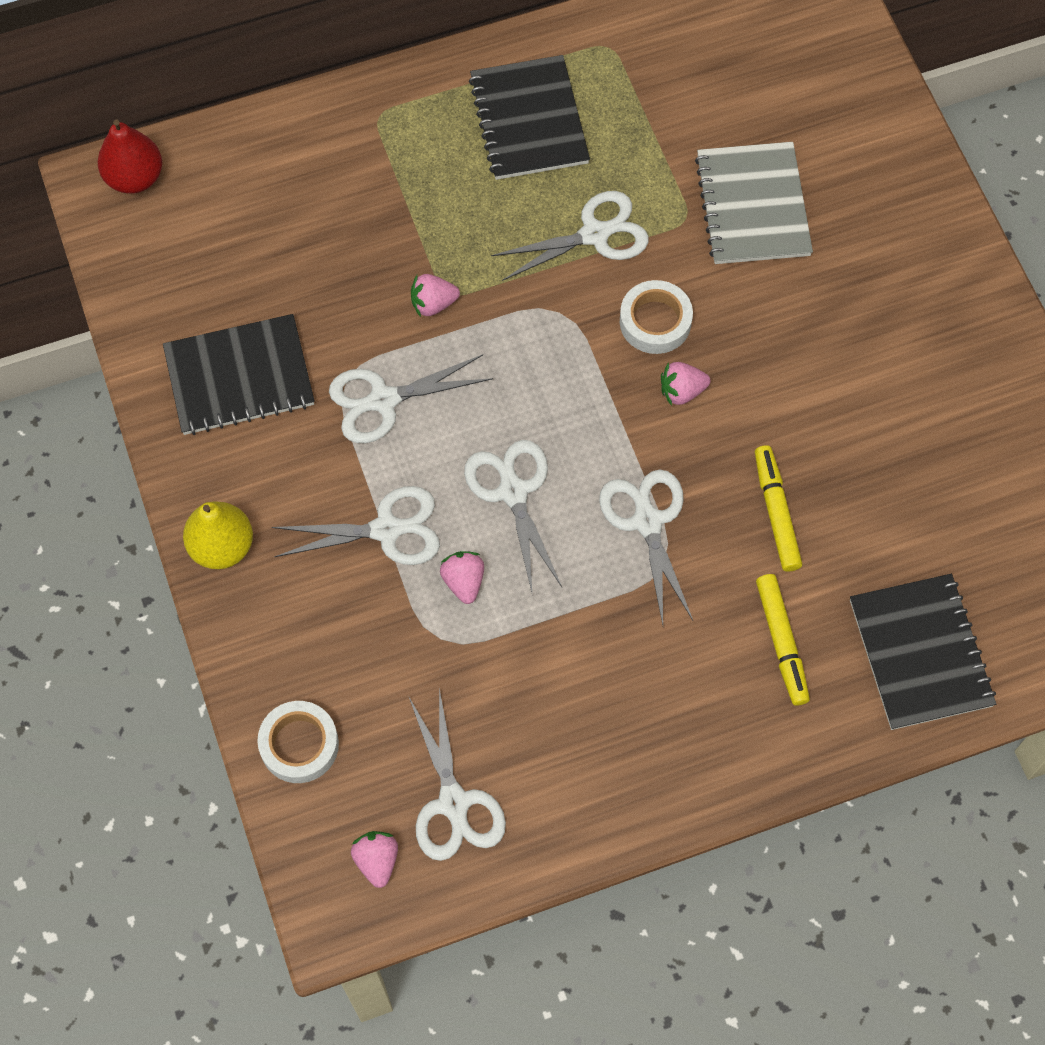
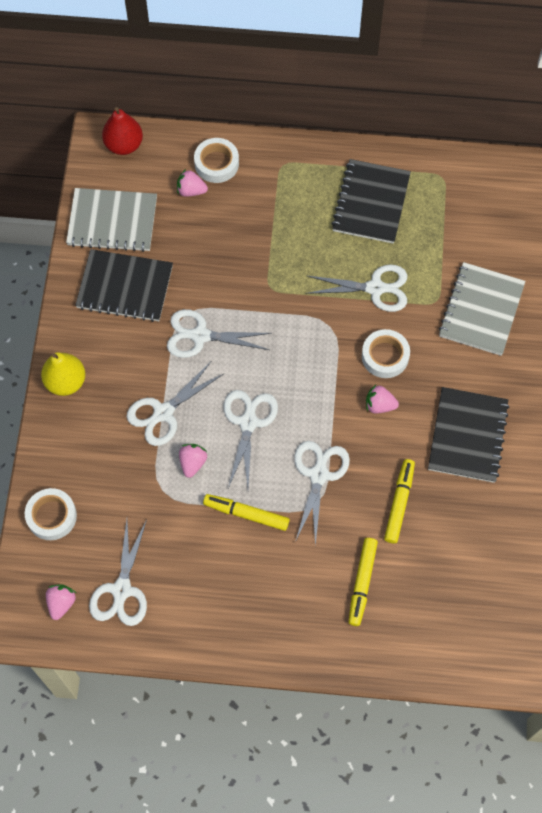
camera: 25 degrees right, 0 degrees up
(173, 292) = (112, 221): none -> grey notebook
(283, 151) = (216, 163): none -> white tape
(386, 529) = (163, 413): white scissors -> white scissors turned 120 degrees clockwise
(433, 304) = (258, 290): pink strawberry -> pink strawberry (191, 191)
(575, 619) = (246, 514): none -> yellow marker
(920, 653) = (443, 627): black notebook -> black notebook (467, 436)

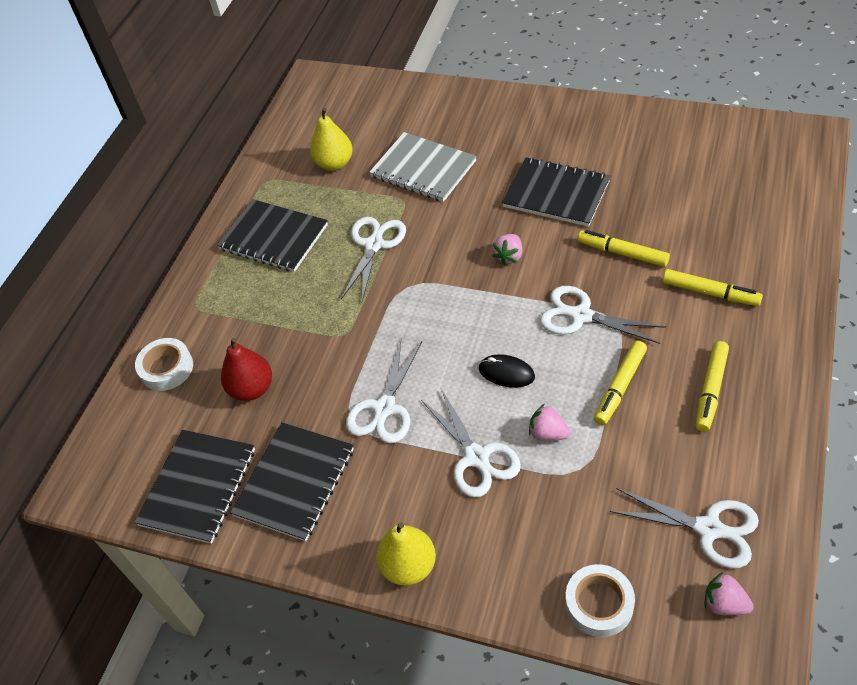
camera: 70 degrees left, 15 degrees down
(112, 221) = (198, 487): grey notebook -> black notebook
(124, 145) = (97, 463): red pear -> red pear (252, 389)
(191, 191) = (191, 397): pink strawberry -> none
(248, 422) = (506, 373): white scissors -> black mouse
(253, 587) = (711, 390): none -> yellow marker
(385, 356) = (454, 246): white tape -> none
(475, 229) = (334, 164): none -> yellow pear

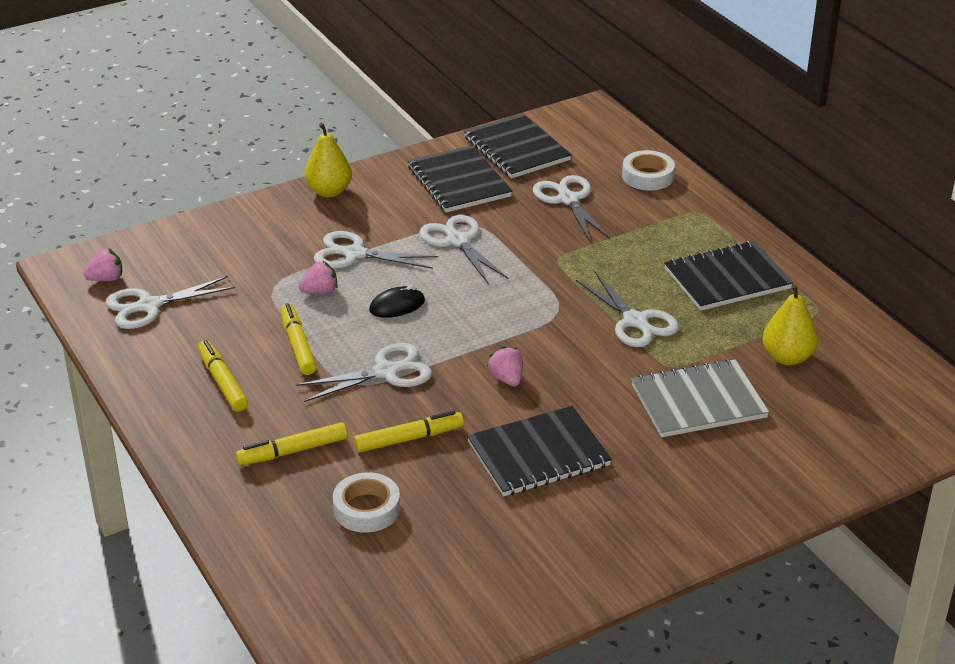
camera: 125 degrees right, 15 degrees down
(252, 389) = (568, 200): red pear -> white scissors
(599, 604) = (188, 238): white tape -> white tape (366, 509)

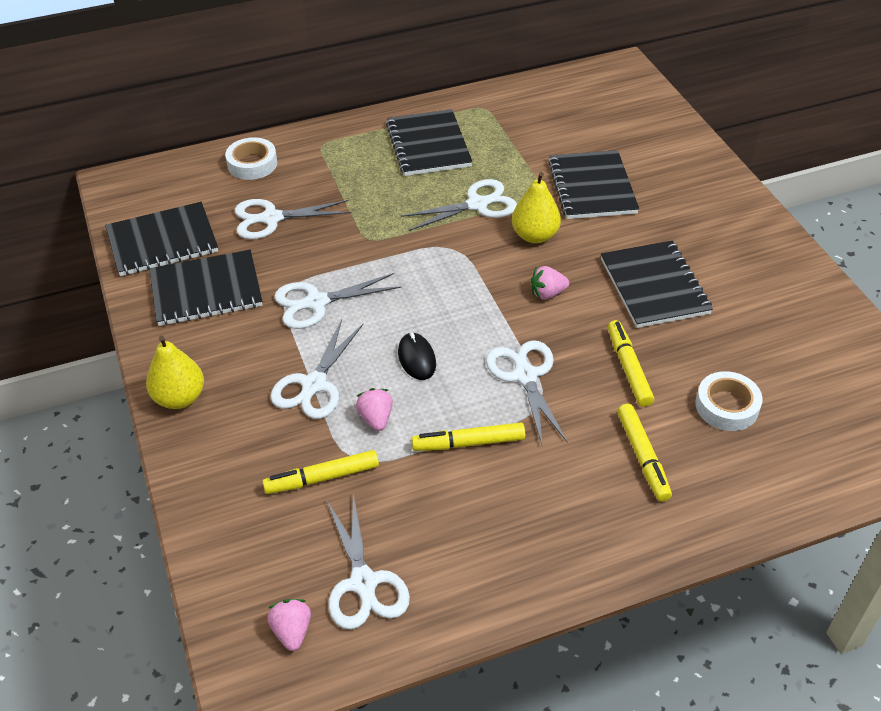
camera: 80 degrees left, 10 degrees up
(222, 382) = (523, 512): yellow marker -> yellow marker (322, 478)
(698, 401) = (592, 187): grey notebook -> black notebook
(787, 357) = (541, 133): yellow pear -> yellow pear (535, 236)

